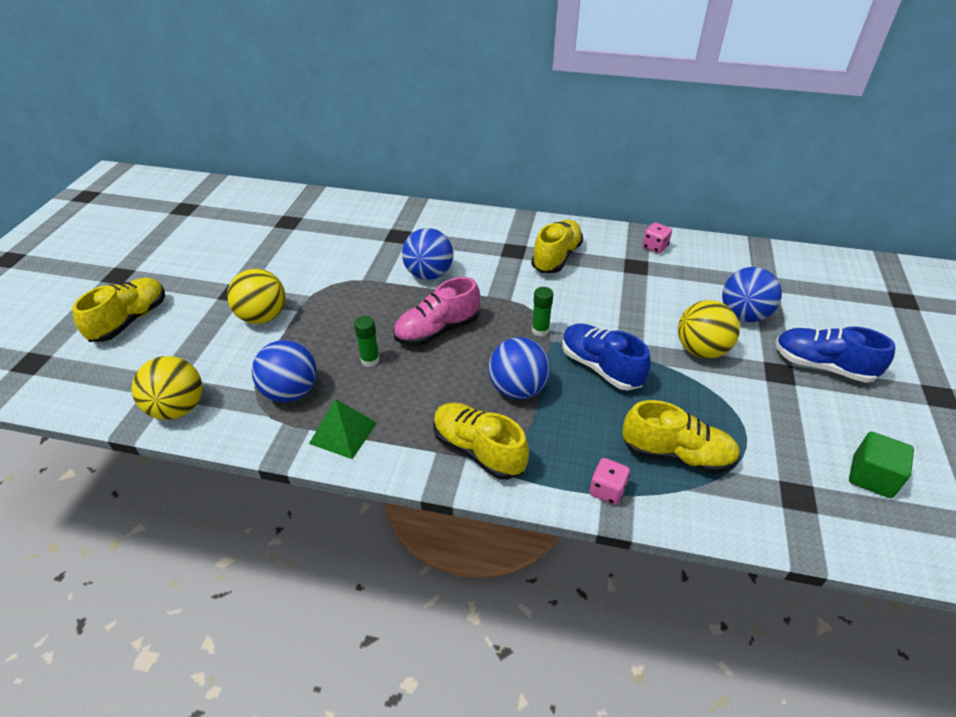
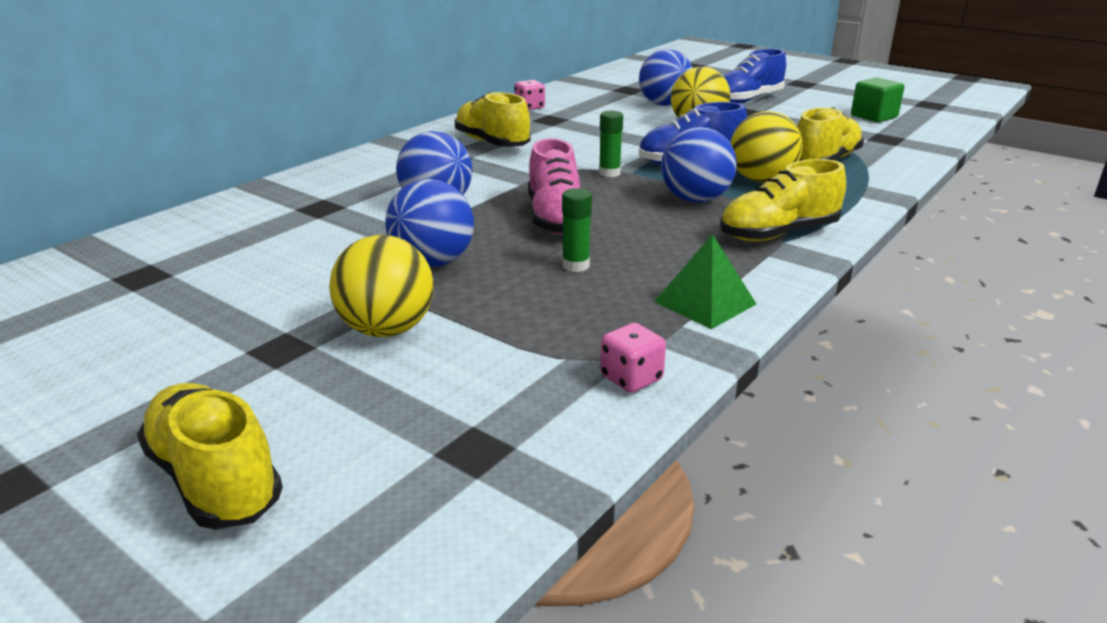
camera: 65 degrees left, 15 degrees down
(178, 408) = (553, 436): yellow ball -> yellow ball (761, 180)
(290, 392) = (594, 328): blue ball -> blue ball (433, 262)
(607, 490) = (858, 193): pink dice -> pink dice (631, 378)

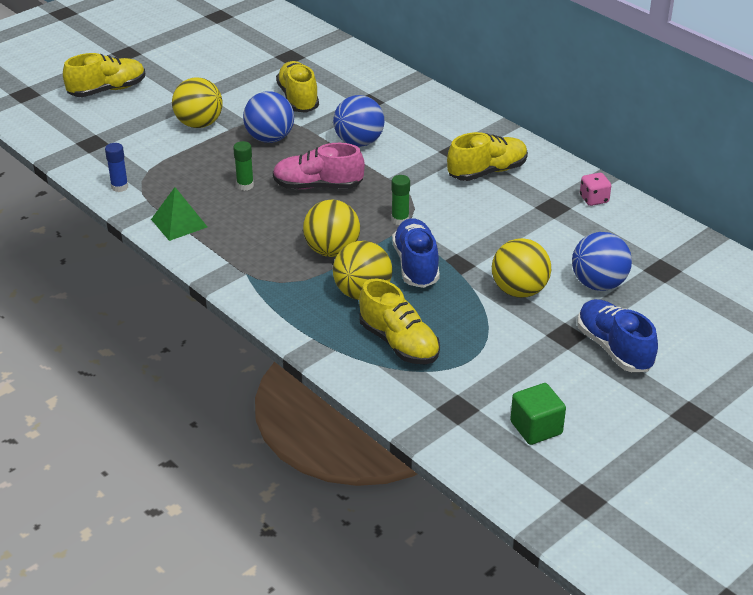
camera: 100 degrees right, 10 degrees up
(631, 378) = (119, 187): pink dice -> blue glue stick
(695, 200) = (332, 251): blue ball -> yellow ball
(778, 234) = (258, 274): yellow shoe -> yellow shoe (298, 99)

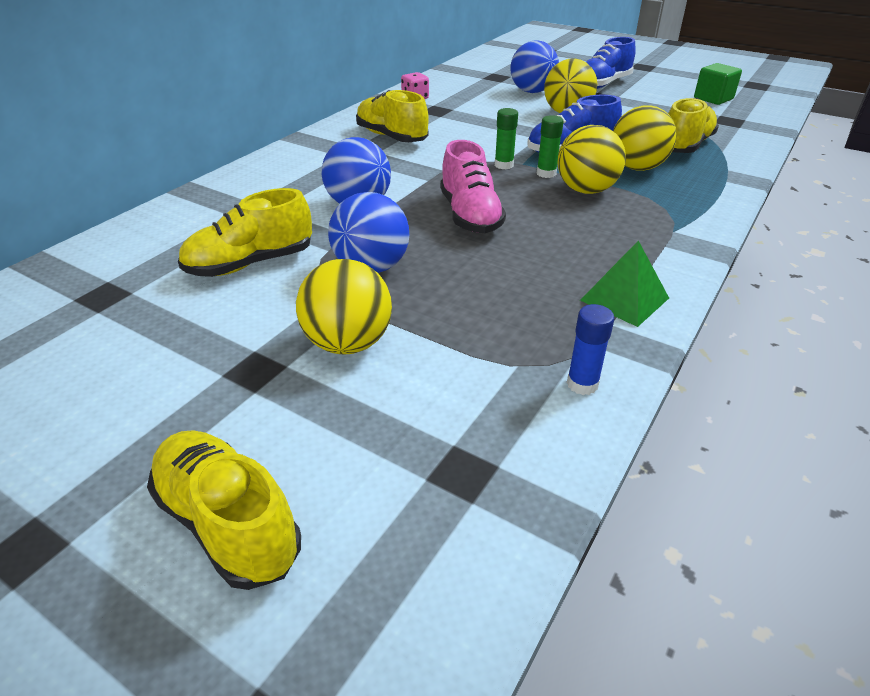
camera: 105 degrees left, 0 degrees up
(245, 185) = (500, 264): green glue stick -> green glue stick (546, 173)

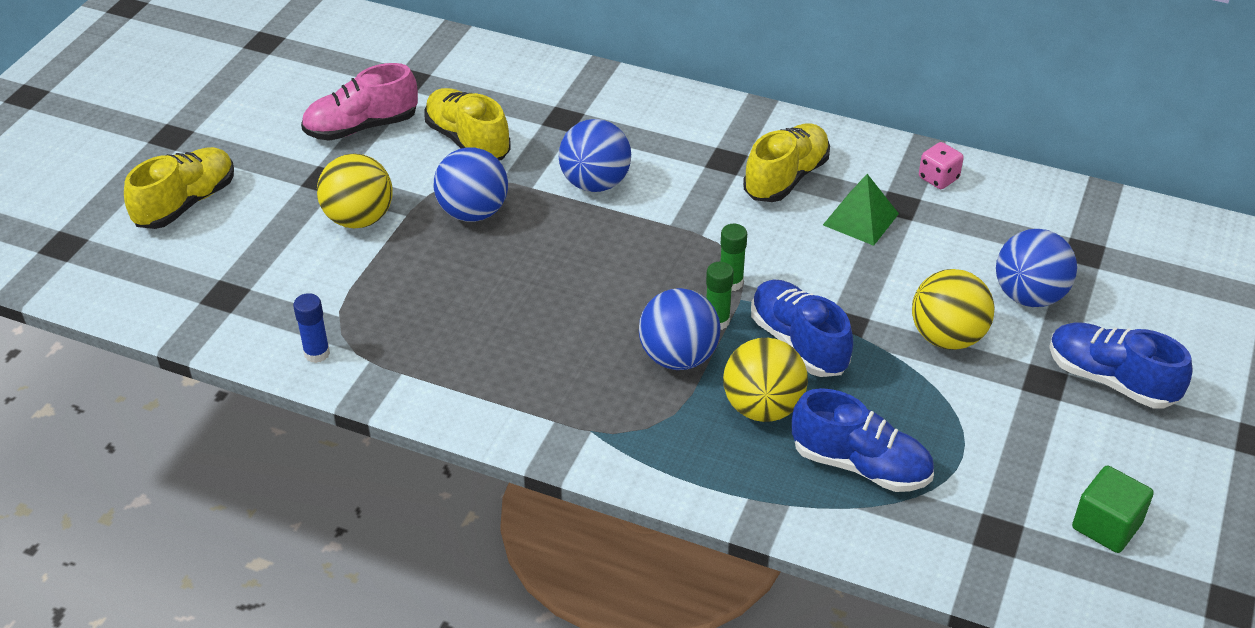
camera: 80 degrees right, 5 degrees up
(470, 215) = (589, 266): pink shoe -> pink shoe (361, 127)
(586, 190) = (678, 357): yellow ball -> blue ball
(624, 299) = (443, 383): green pyramid -> green pyramid (860, 219)
(685, 146) = (860, 465): yellow shoe -> blue shoe

